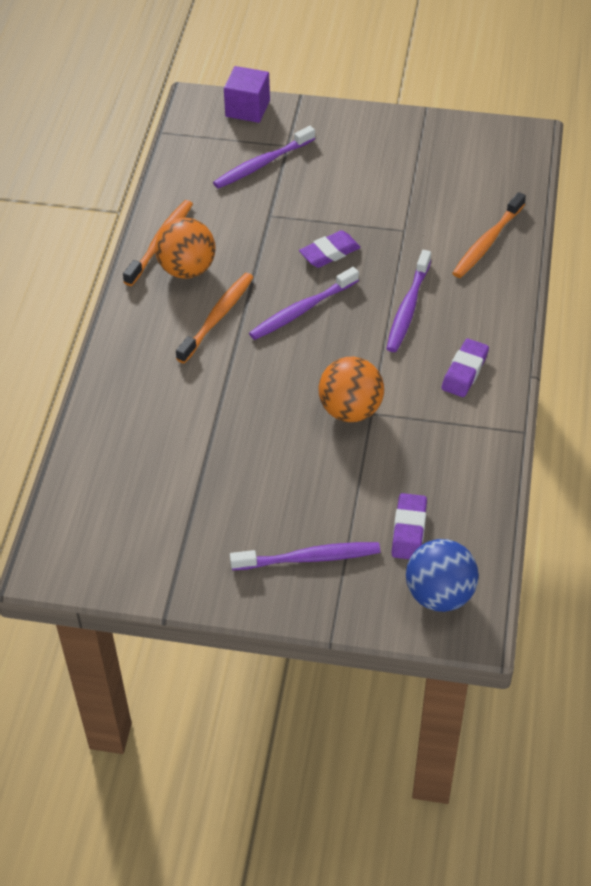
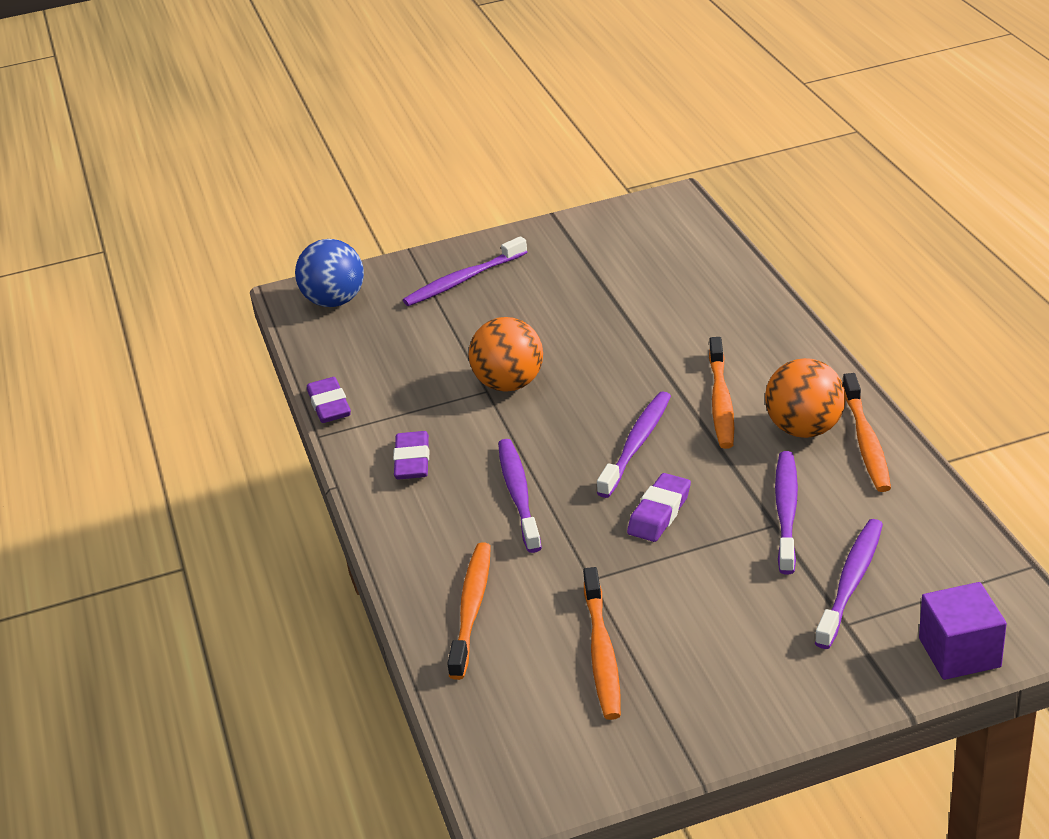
camera: 155 degrees right, 15 degrees down
(254, 219) = (786, 511): none -> purple toothbrush
(409, 530) = (388, 327): purple eraser -> purple eraser (329, 405)
(429, 185) = (602, 653): none -> orange toothbrush

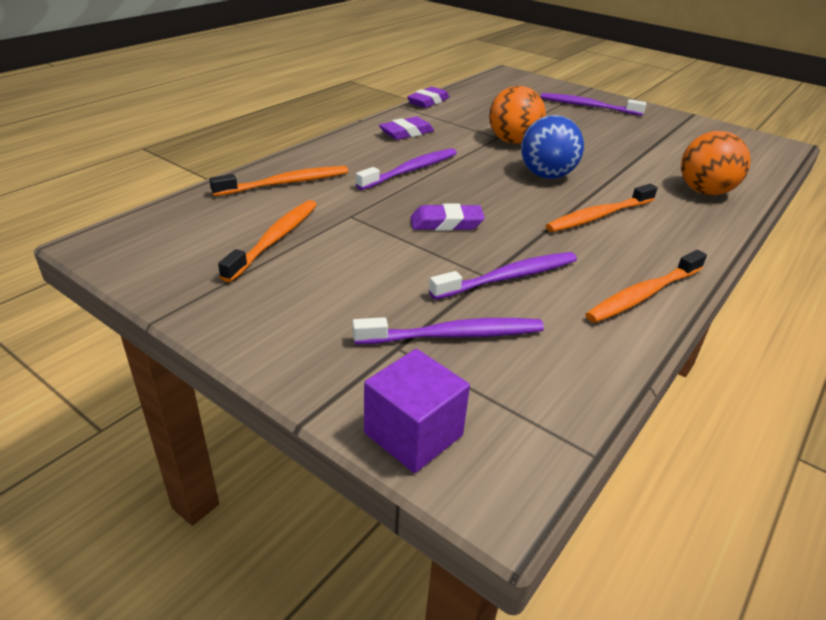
camera: 50 degrees right, 0 degrees up
(335, 301) = (517, 82): blue ball -> blue ball (546, 175)
(602, 653) = (275, 239): orange toothbrush -> orange toothbrush turned 150 degrees clockwise
(637, 444) = (510, 196): purple toothbrush -> none
(804, 429) = (617, 260): orange ball -> orange ball (704, 192)

